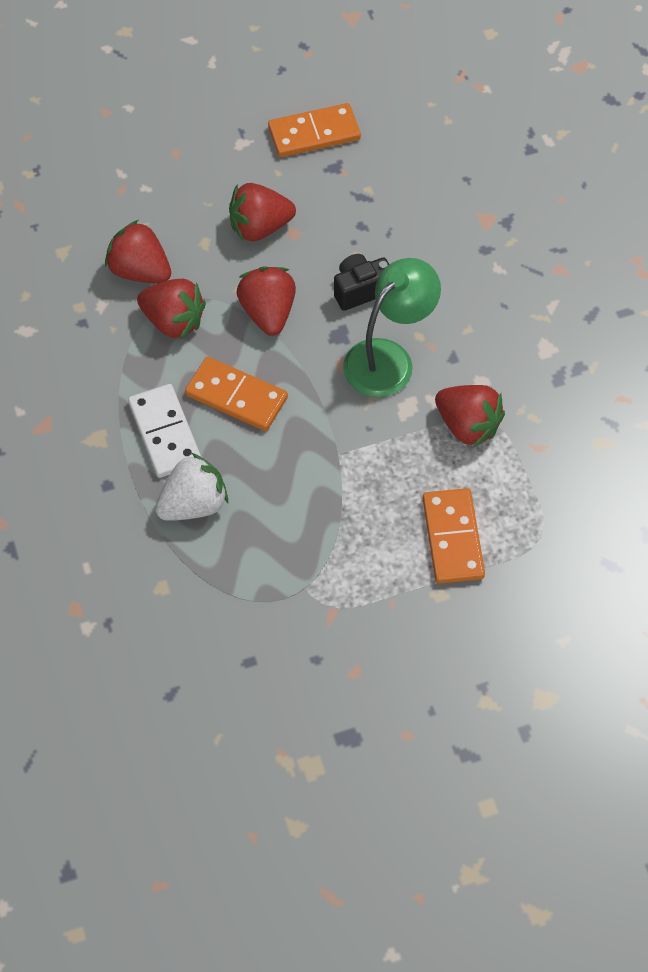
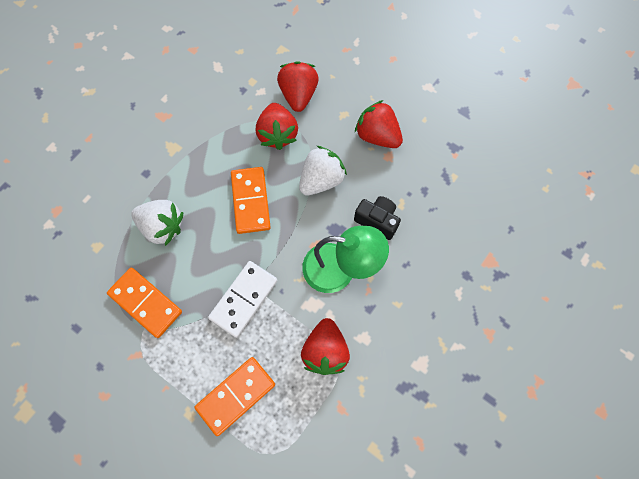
camera: 55 degrees right, 10 degrees up
(165, 433) = (199, 180): white domino -> white domino (244, 299)
(268, 312) = (321, 180): red strawberry -> white strawberry
(314, 133) = (469, 120): orange domino -> orange domino (145, 303)

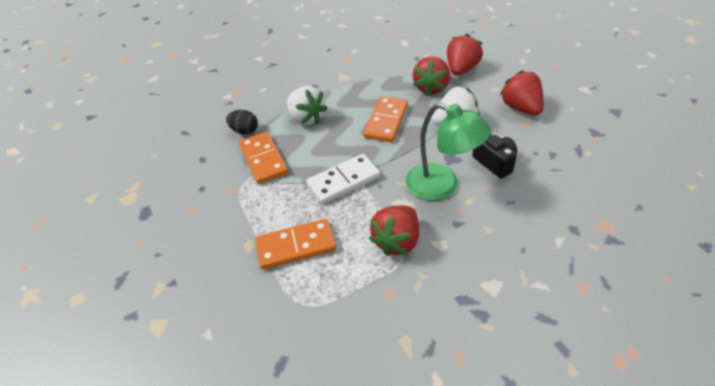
camera: 30 degrees right, 25 degrees down
(101, 270) = (245, 131): none -> black egg

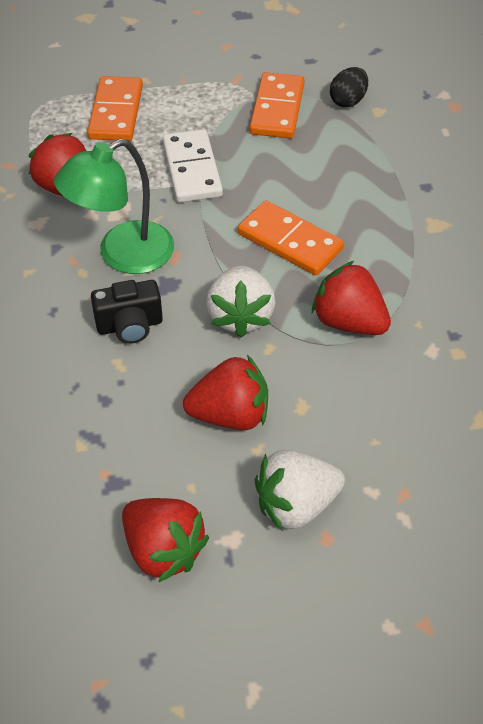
camera: 105 degrees right, 5 degrees up
(263, 160) = (277, 109): orange domino -> orange domino turned 75 degrees counterclockwise
(307, 118) = (344, 162): white strawberry -> white strawberry (296, 505)
(461, 69) = (384, 383): red strawberry -> red strawberry (163, 550)

